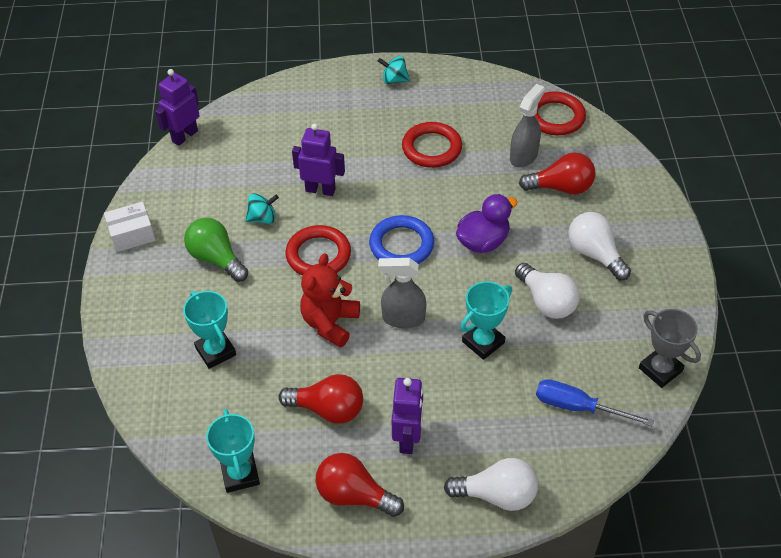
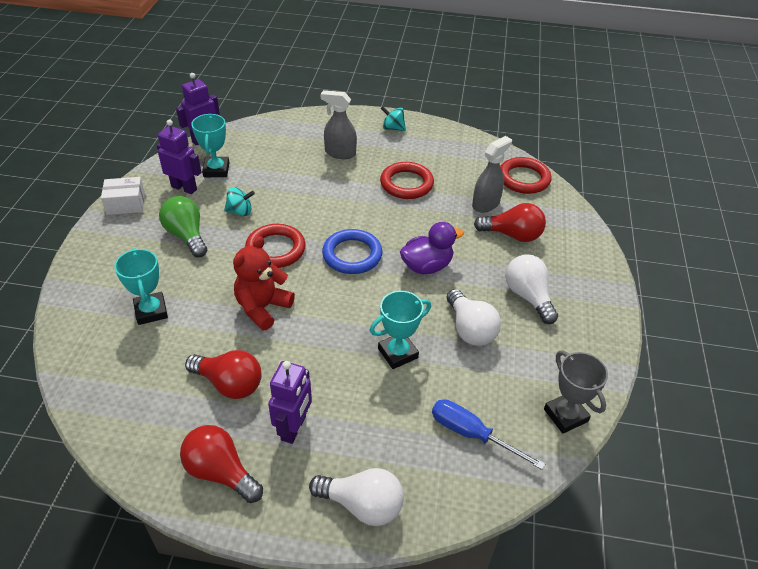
camera: 10 degrees right, 5 degrees down
(240, 474) = (122, 426): turquoise trophy -> turquoise trophy (216, 170)
(320, 190) = (298, 198): purple robot -> purple robot (184, 188)
(403, 318) = (330, 317): grey spray bottle -> grey spray bottle (340, 153)

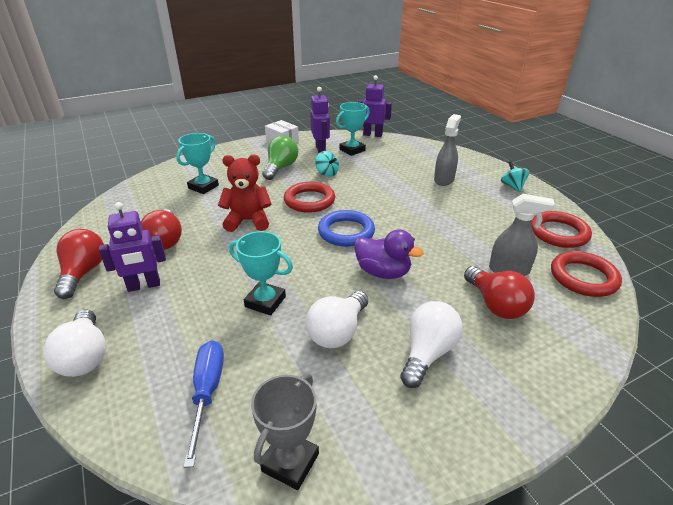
camera: 55 degrees right, 10 degrees down
(340, 153) = (444, 179): grey spray bottle -> grey spray bottle turned 45 degrees clockwise
(406, 184) = (462, 220): red ring -> red ring (558, 233)

